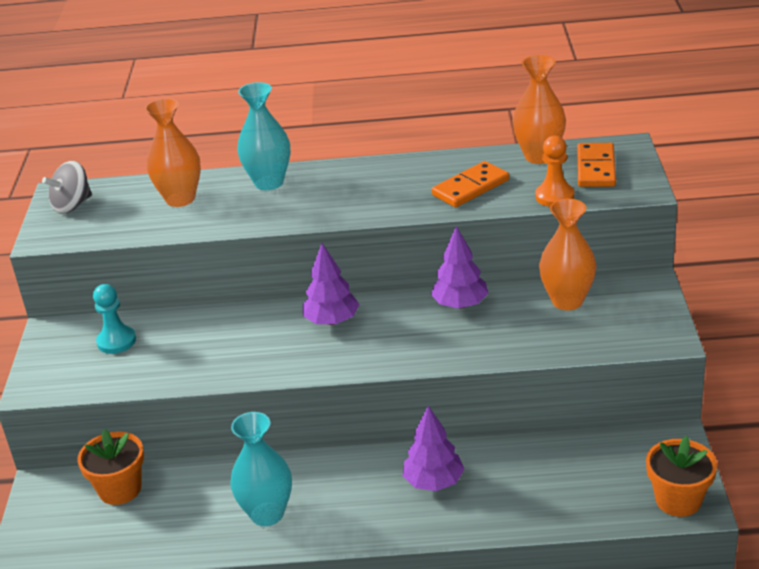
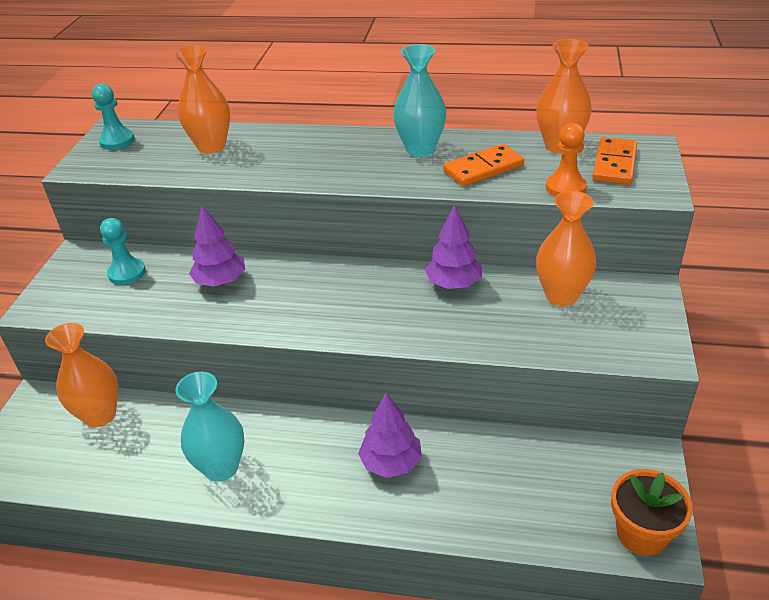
camera: 10 degrees right, 5 degrees up
(72, 205) = (117, 141): grey spinning top -> turquoise pawn
(120, 489) = (100, 415): orange flower pot -> orange vase
(269, 182) = (296, 141): turquoise vase -> turquoise vase (420, 149)
(332, 321) = (326, 282): purple tree -> purple tree (220, 281)

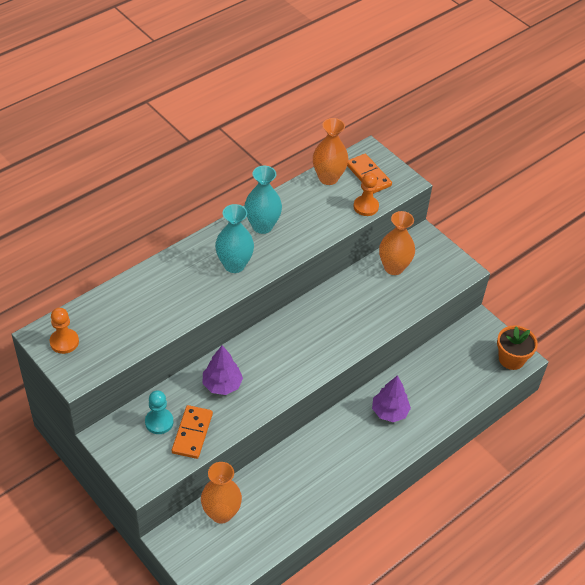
camera: 55 degrees left, 10 degrees up
(117, 141) = (64, 342): turquoise pawn -> orange pawn
(211, 146) = (137, 304): orange vase -> none
(221, 468) = (322, 480): turquoise vase -> turquoise vase (234, 265)
(453, 284) = (339, 296): purple tree -> none
(483, 168) = (312, 219): orange domino -> orange domino (192, 433)

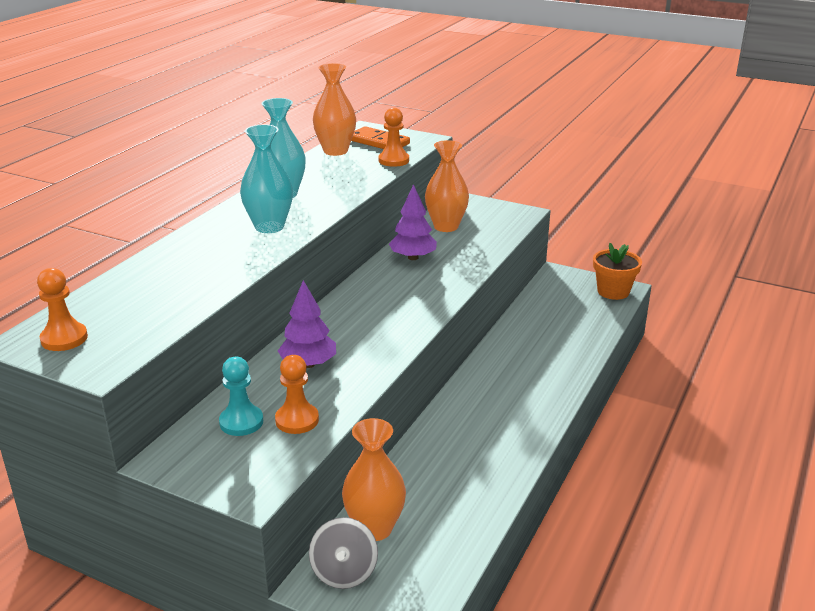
camera: 20 degrees left, 20 degrees down
(188, 538) = (344, 572): none -> grey spinning top
(192, 433) = (297, 420): orange domino -> orange pawn
(389, 412) = (519, 367): purple tree -> purple tree (413, 257)

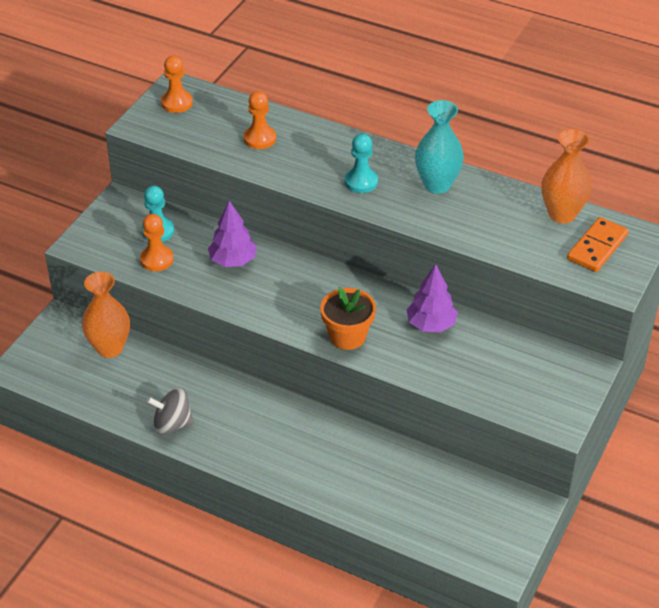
camera: 90 degrees right, 15 degrees up
(269, 227) = (361, 182): turquoise vase -> turquoise pawn
(344, 572) = (69, 333): grey spinning top -> grey spinning top (172, 424)
(393, 160) = (539, 260): orange pawn -> orange pawn (260, 138)
(446, 226) = (510, 352): orange vase -> none
(613, 291) = (492, 556): orange flower pot -> orange flower pot (347, 336)

